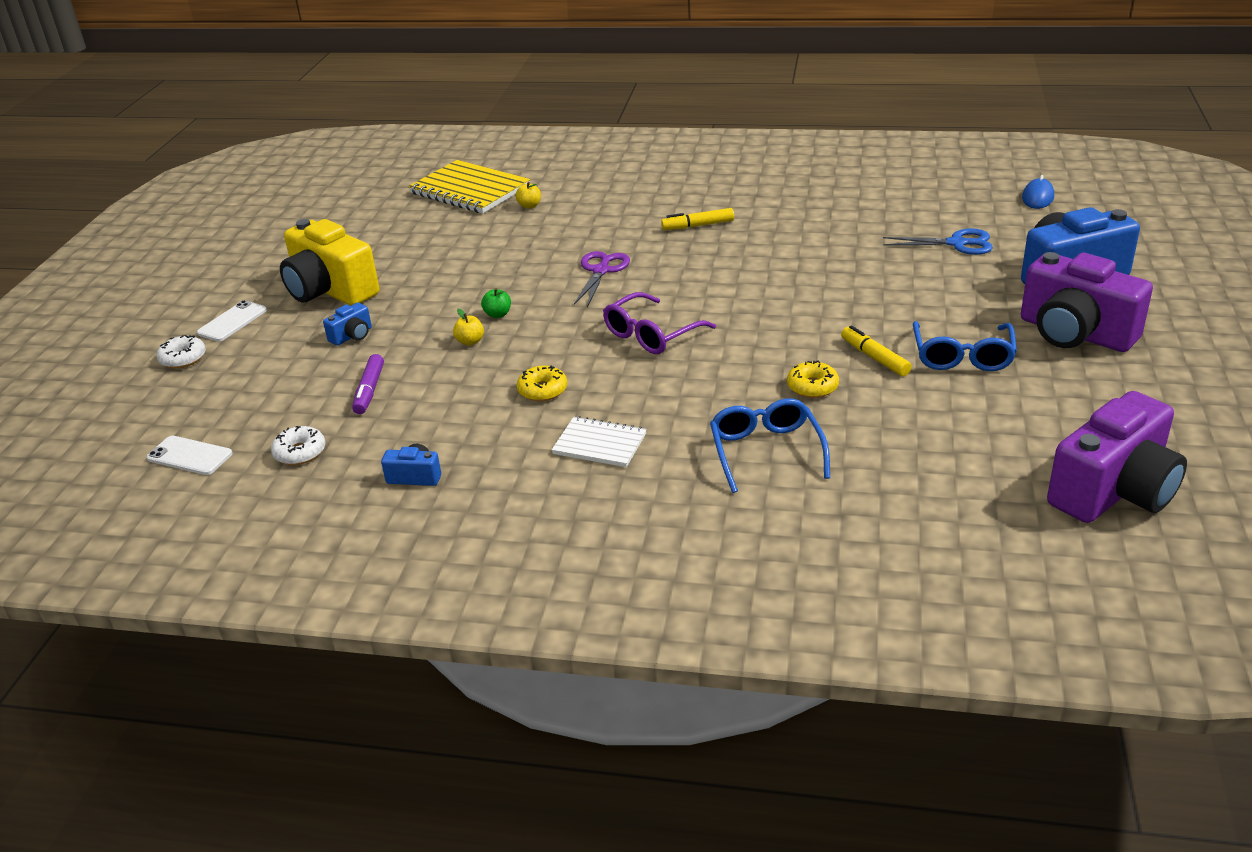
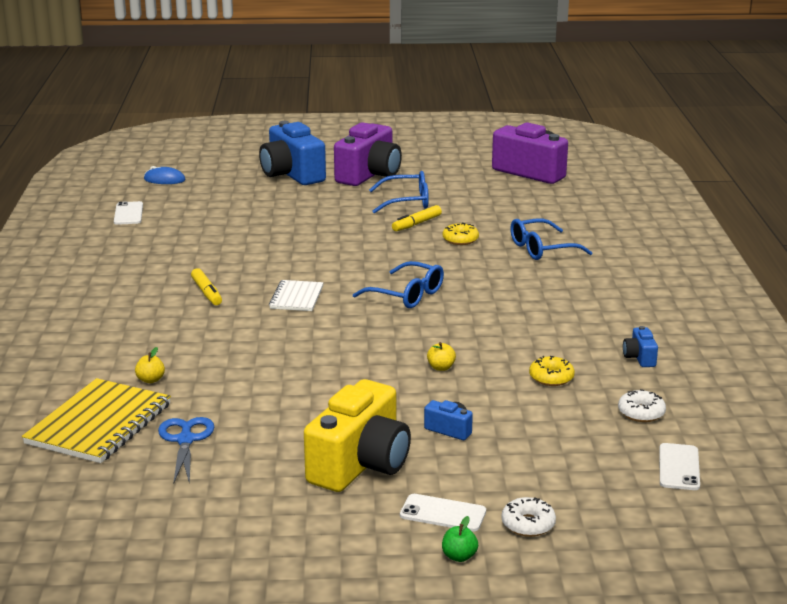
camera: 105 degrees left, 10 degrees down
(369, 390) = (538, 400): purple marker -> none
(498, 314) = (390, 362): green apple -> green apple (459, 556)
(542, 390) = (504, 326): yellow donut -> yellow donut (551, 378)
(599, 444) = (562, 298): white notebook -> white notebook (296, 297)
(601, 271) = (300, 326): purple scissors -> none
(651, 335) = (407, 295): purple glasses -> blue glasses
(923, 182) = (128, 213): none -> white phone
(957, 243) = (243, 203): blue scissors -> blue scissors (185, 440)

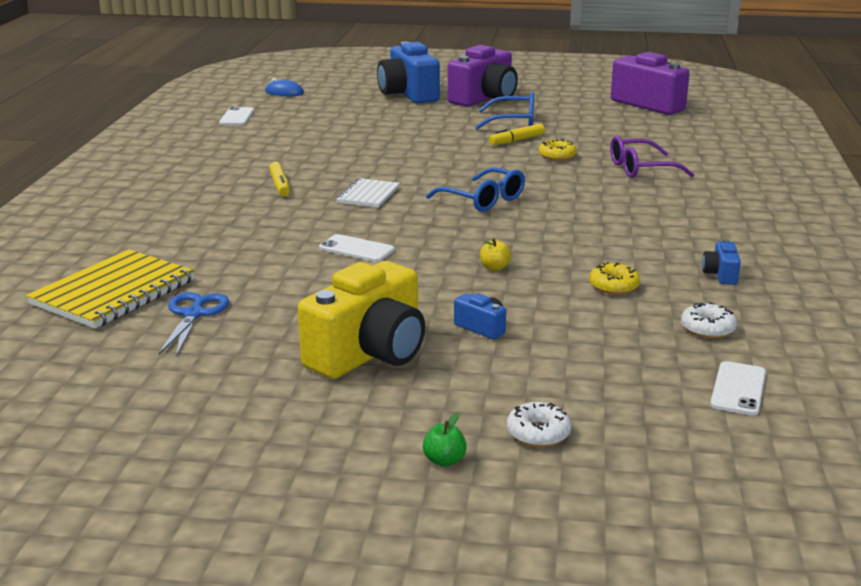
camera: 10 degrees right, 0 degrees up
(150, 380) = (186, 256): yellow apple -> none
(443, 513) = (442, 412): white phone -> white phone (356, 249)
(541, 249) = (641, 169): blue glasses -> purple glasses

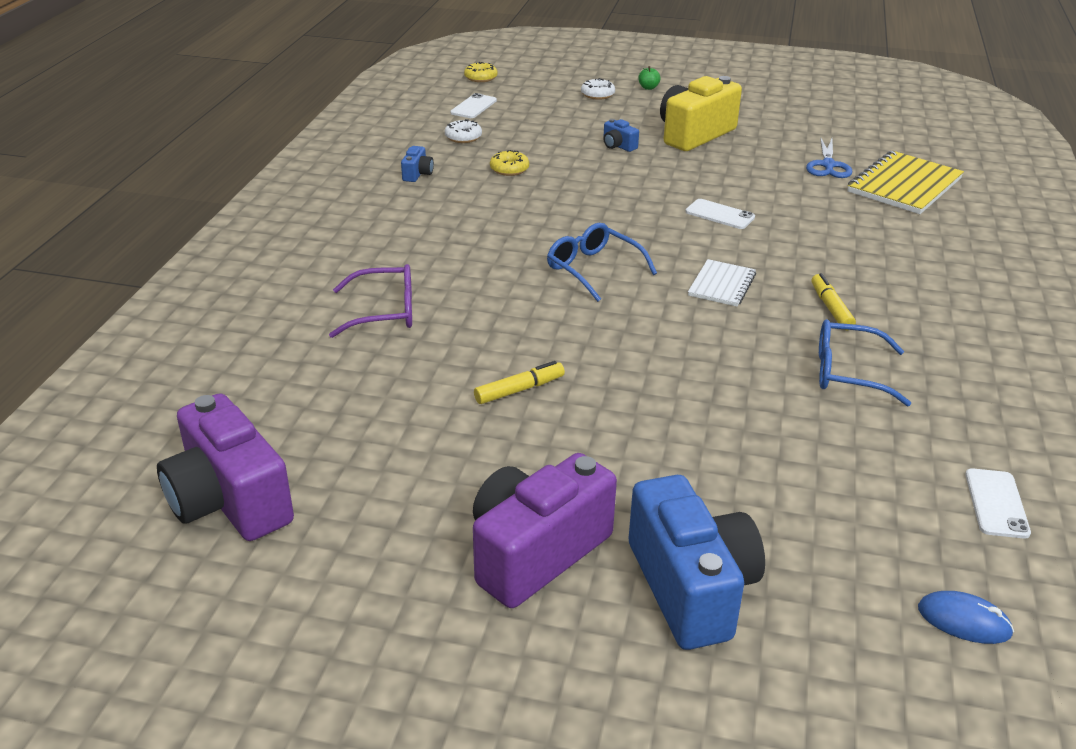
camera: 175 degrees left, 10 degrees up
(494, 268) = (599, 190): yellow apple -> none
(514, 122) = (506, 450): blue glasses -> blue glasses (847, 373)
(557, 156) = (477, 346): yellow donut -> yellow donut (480, 78)

